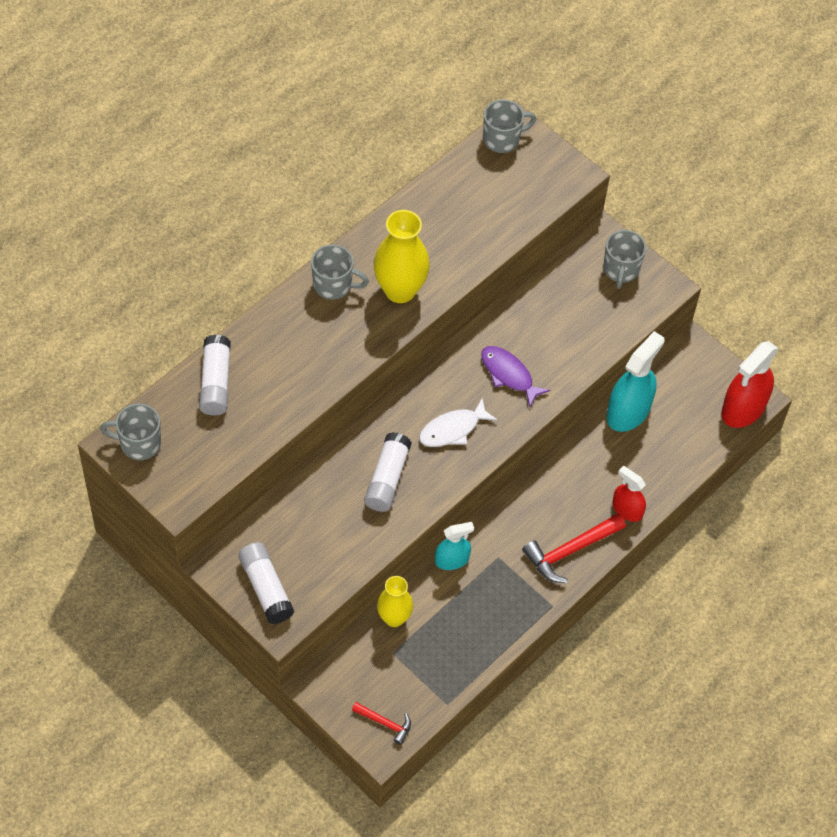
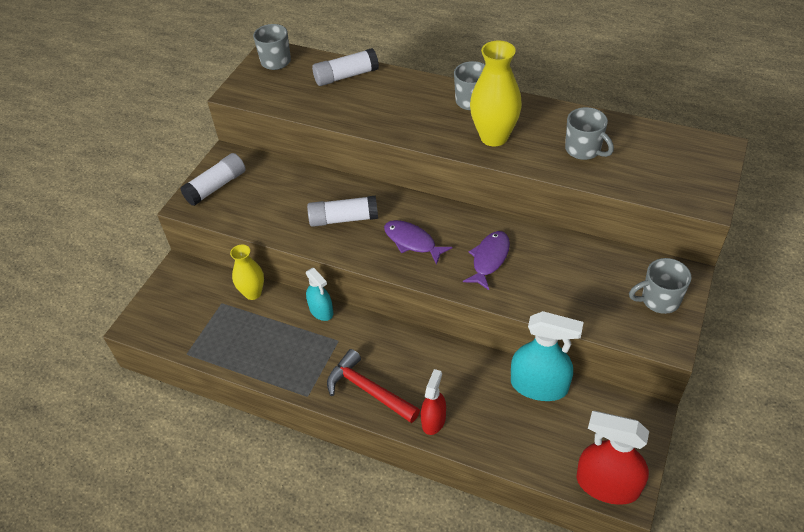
camera: 75 degrees right, 10 degrees down
(385, 723) = (157, 320): red hammer -> none
(453, 429) = (412, 242): white fish -> purple fish
(502, 139) = (698, 145): grey mug -> grey mug (583, 150)

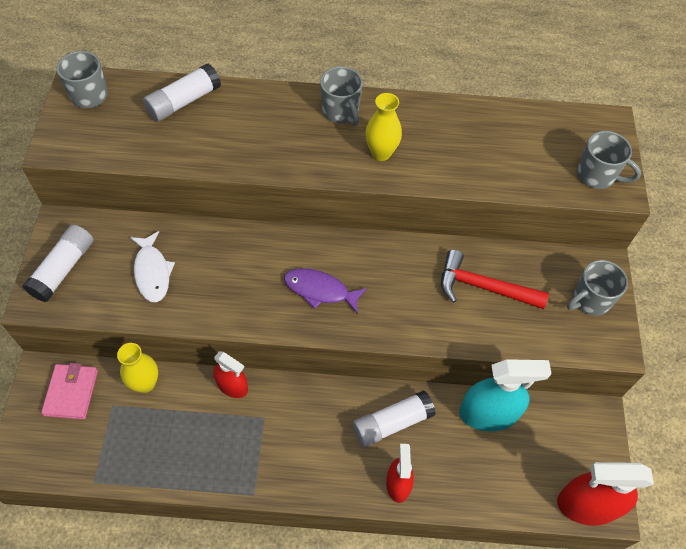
camera: 25 degrees left, 10 degrees up
(194, 286) = (71, 393): none -> pink wallet
(282, 202) = (152, 272): none -> white fish
(321, 311) = (232, 385): turquoise spray bottle -> red spray bottle
(344, 219) = (233, 278): white glue stick -> white glue stick (392, 423)
(368, 390) = (317, 468): red hammer -> red hammer (483, 287)
(489, 259) = (409, 292): purple fish -> none
(494, 137) = (381, 153): yellow vase -> yellow vase, size x0.64
(583, 150) = (479, 151): grey mug -> grey mug (596, 175)

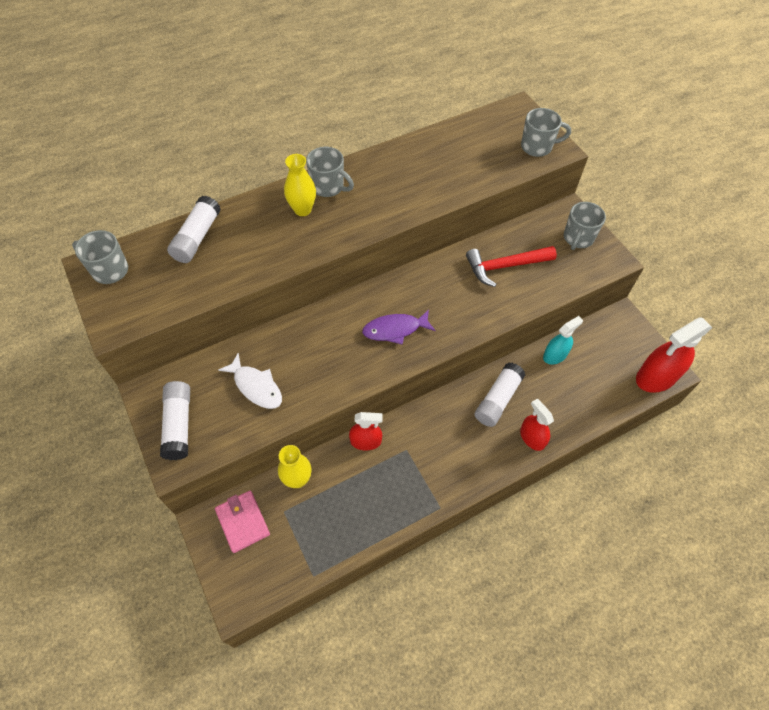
camera: 30 degrees left, 0 degrees up
(381, 153) = (381, 202): yellow vase -> yellow vase (302, 210)
(488, 413) = (555, 355): turquoise spray bottle -> turquoise spray bottle, size x0.59

